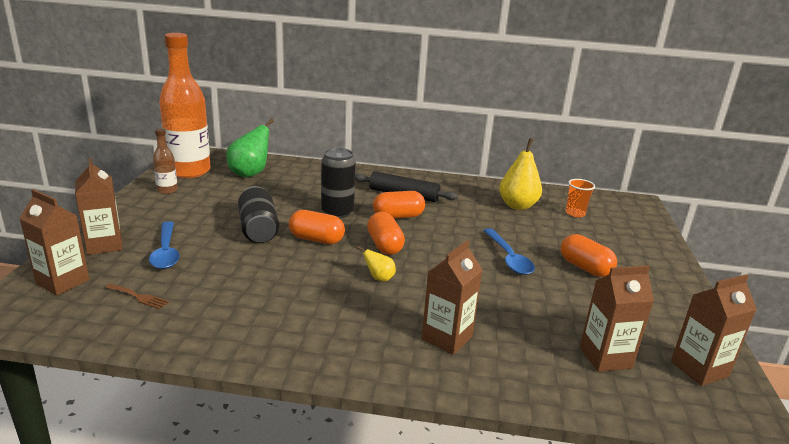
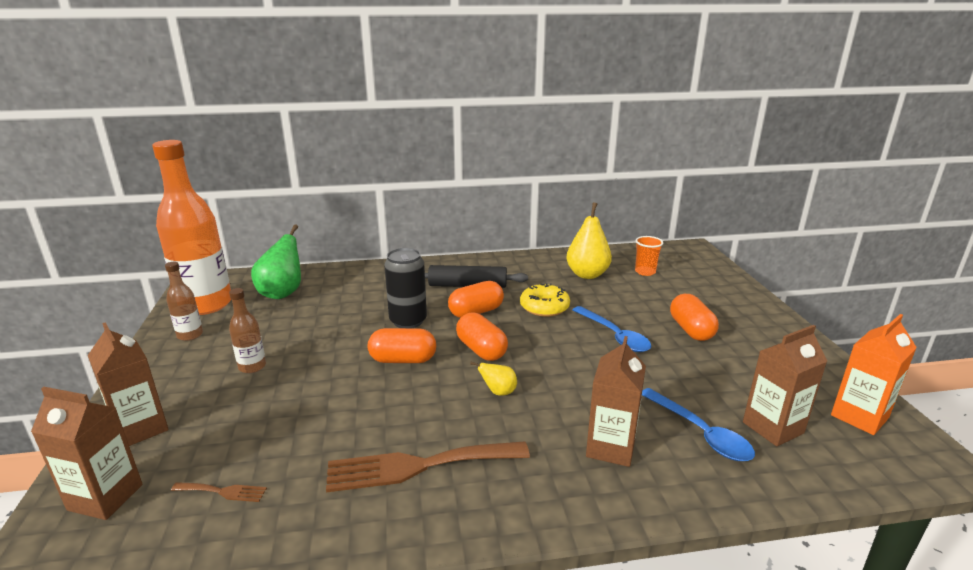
camera: 15 degrees left, 0 degrees up
(166, 252) = (228, 418): blue spoon -> blue spoon (700, 433)
(200, 221) = (252, 367): none -> brown bottle
(258, 229) = (329, 361): black can -> none
(286, 314) = (420, 465): none -> brown fork
(460, 224) = (544, 307): none -> yellow donut
(585, 268) = (691, 330): orange capsule -> orange capsule turned 45 degrees clockwise
(699, 369) = (859, 416): brown carton -> orange carton

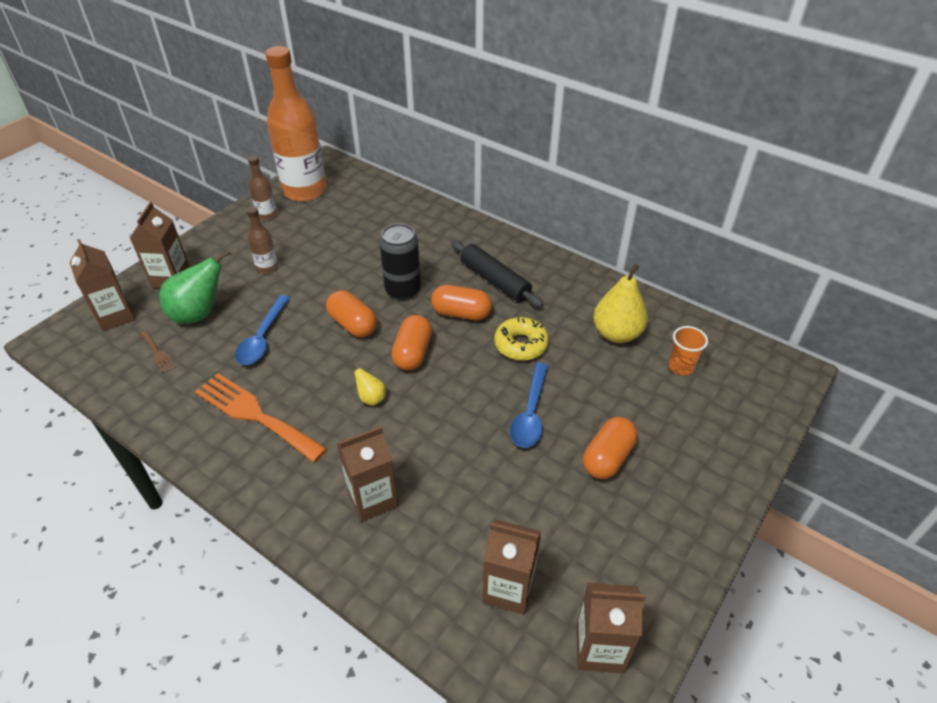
camera: 45 degrees right, 20 degrees up
(282, 293) = (360, 207): green pear -> green pear (199, 314)
(420, 465) = (256, 415): brown fork -> orange fork
(700, 433) = (448, 543): blue spoon -> blue spoon (262, 338)
(859, 416) = (599, 648): orange carton -> brown carton

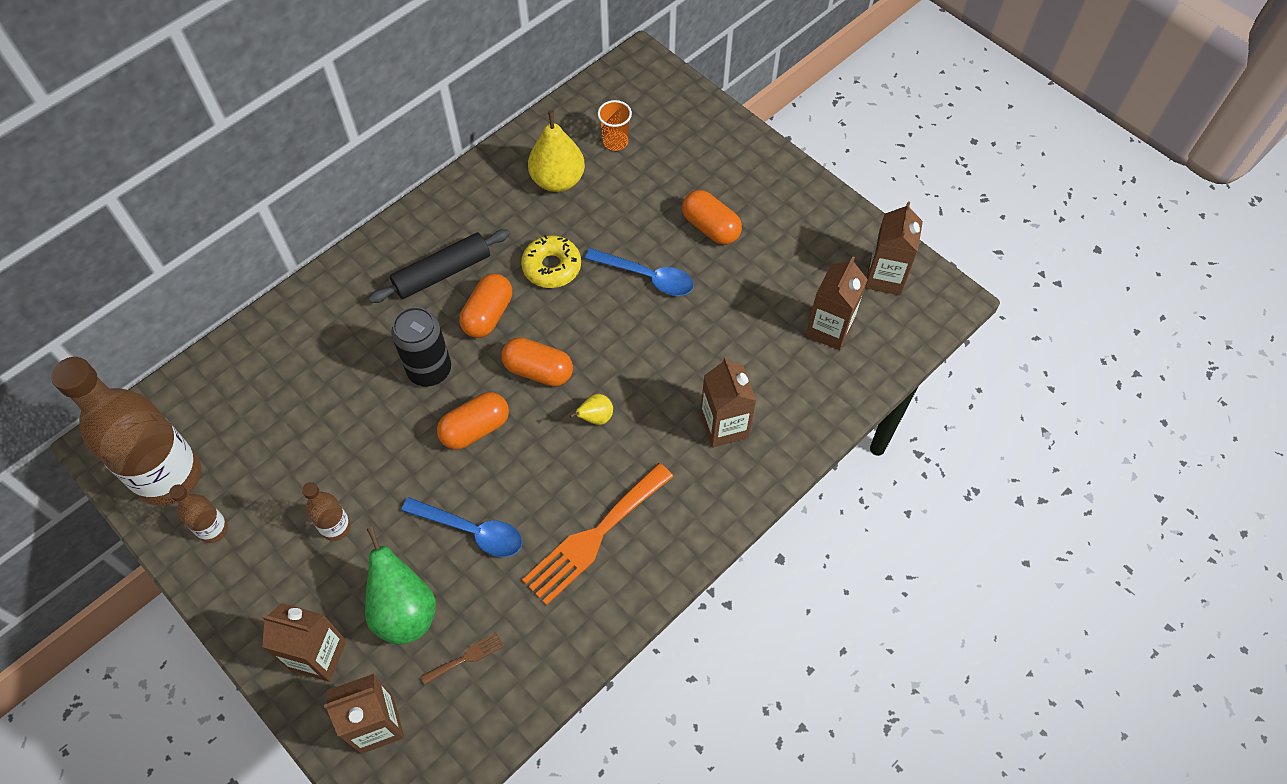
camera: 80 degrees left, 15 degrees up
(305, 191) = (169, 477): orange bottle -> brown bottle

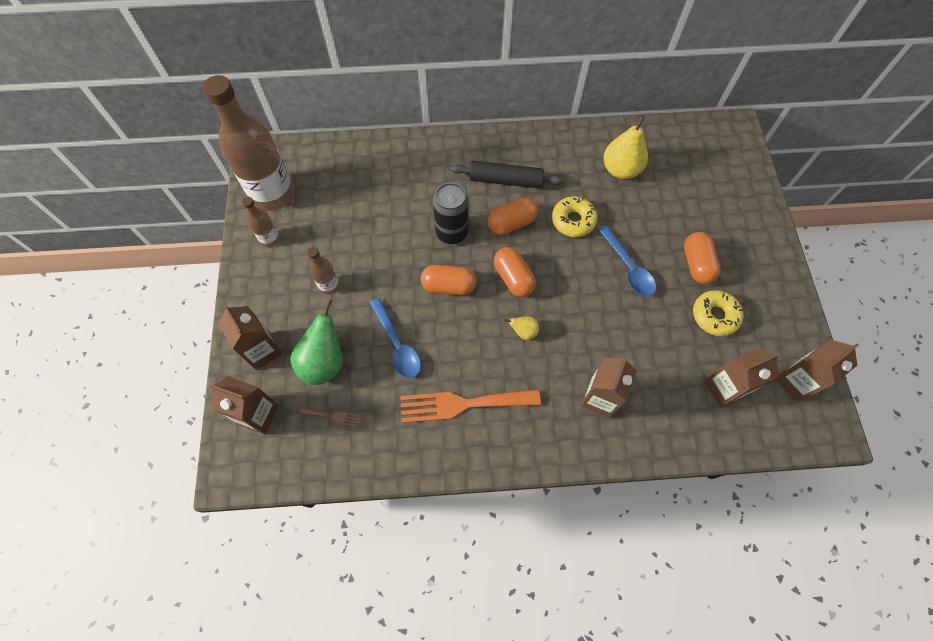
camera: 40 degrees right, 5 degrees up
(615, 142) = (677, 169): orange cup -> none
(767, 266) = (715, 316): none -> yellow donut

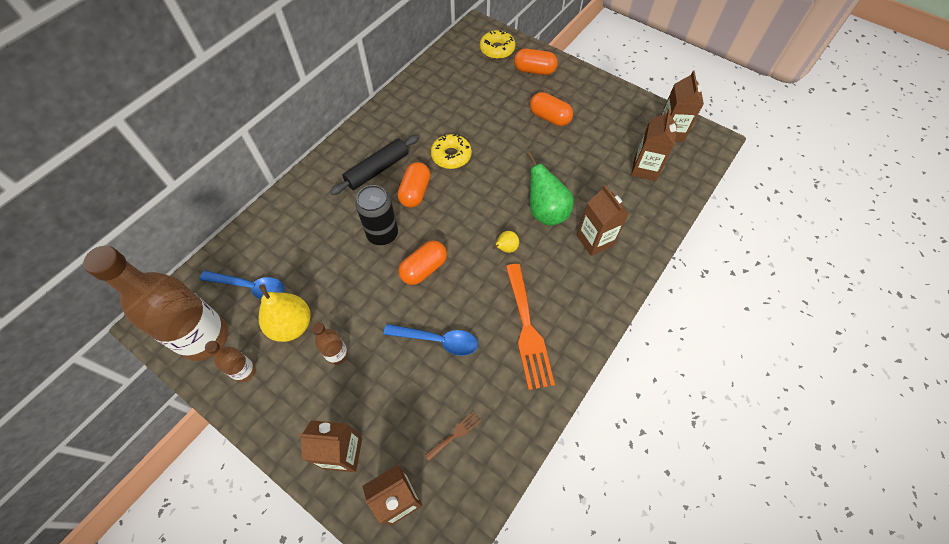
camera: 50 degrees left, 5 degrees down
(324, 362) = (401, 407): green pear -> green pear (546, 212)
(464, 404) = (527, 329): orange fork -> orange fork turned 45 degrees counterclockwise
(513, 278) = (459, 223): orange capsule -> orange capsule (534, 70)
(621, 169) = (442, 102): yellow pear -> yellow pear (291, 325)
(628, 267) = (516, 153): blue spoon -> blue spoon (250, 287)
(715, 316) = (593, 136): yellow donut -> yellow donut (497, 49)

